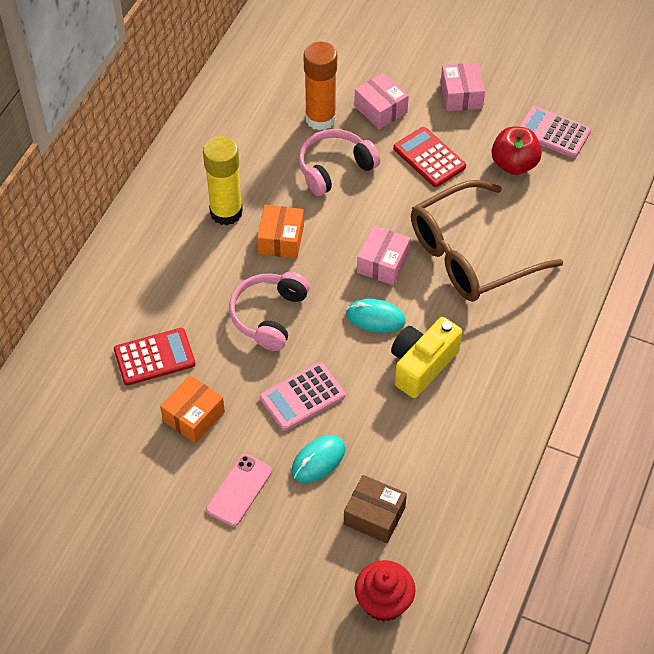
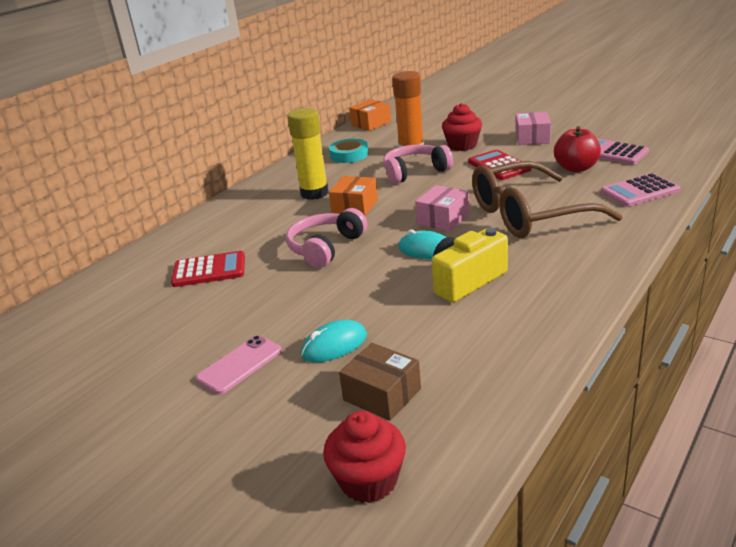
camera: 15 degrees right, 25 degrees down
(193, 416) = (223, 309): orange box -> orange box (371, 124)
(245, 127) = (349, 155): none -> turquoise tape
(302, 397) = (336, 299): pink calculator -> pink calculator (639, 191)
(380, 109) = (462, 145): pink box -> red cupcake

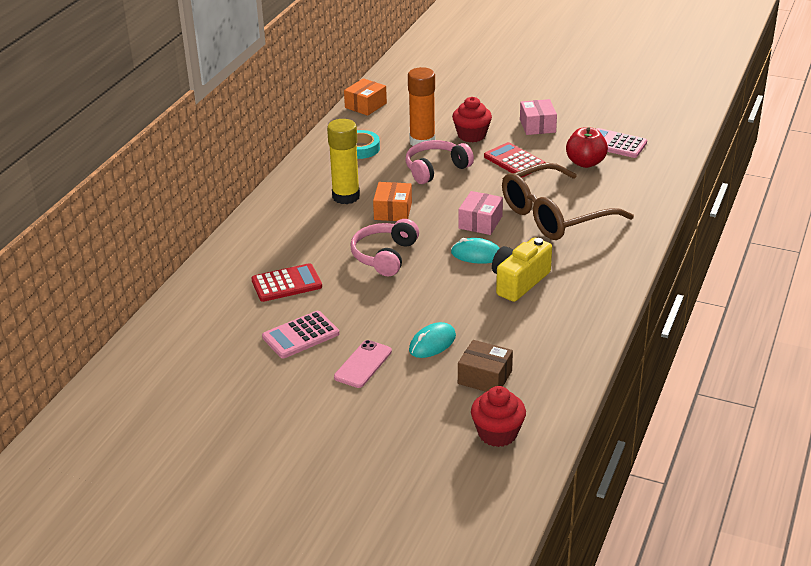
camera: 15 degrees left, 5 degrees up
(639, 191) = (644, 188): pink calculator -> pink calculator (300, 335)

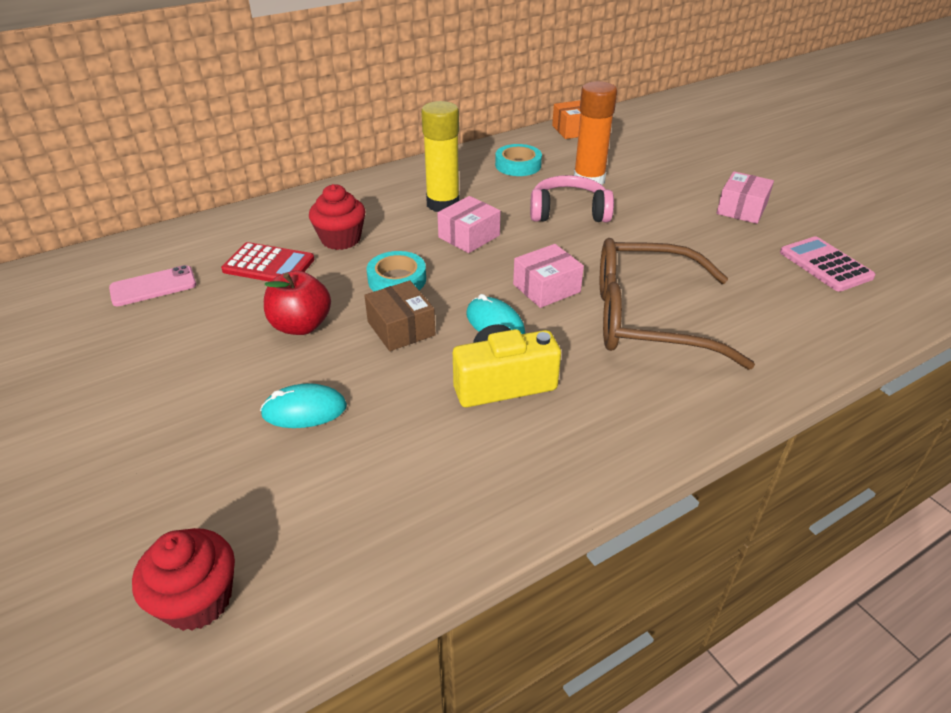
camera: 35 degrees right, 5 degrees up
(300, 335) = (199, 326): pink calculator -> none
(363, 364) = (203, 395): pink phone -> pink phone (153, 286)
(384, 256) = (397, 279): pink headphones -> turquoise tape
(393, 211) = (469, 236): orange box -> pink box
(471, 135) = (651, 193): red cupcake -> red cupcake (341, 239)
(485, 377) = (297, 496): brown box -> brown box (401, 328)
(514, 161) = (669, 236): red calculator -> none
(585, 163) = (759, 271): red apple -> red apple (301, 325)

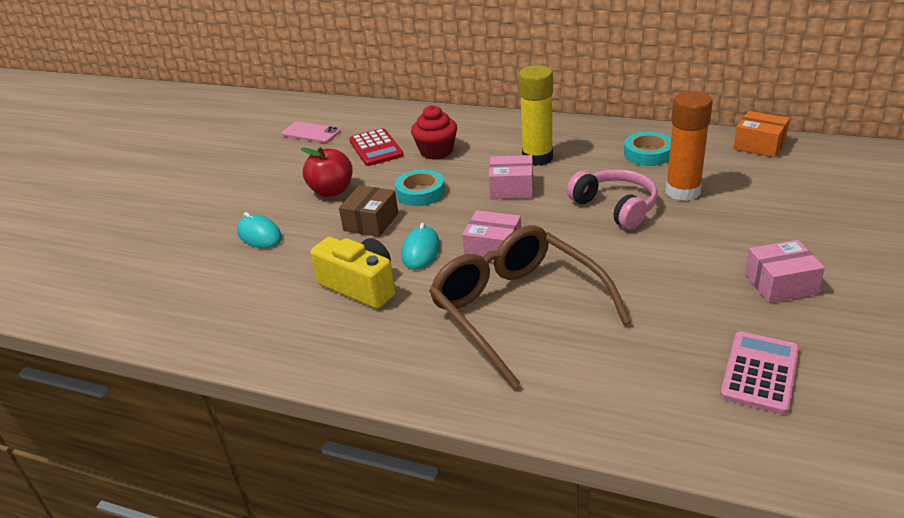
camera: 55 degrees right, 5 degrees down
(197, 600) = (102, 285): red cupcake -> none

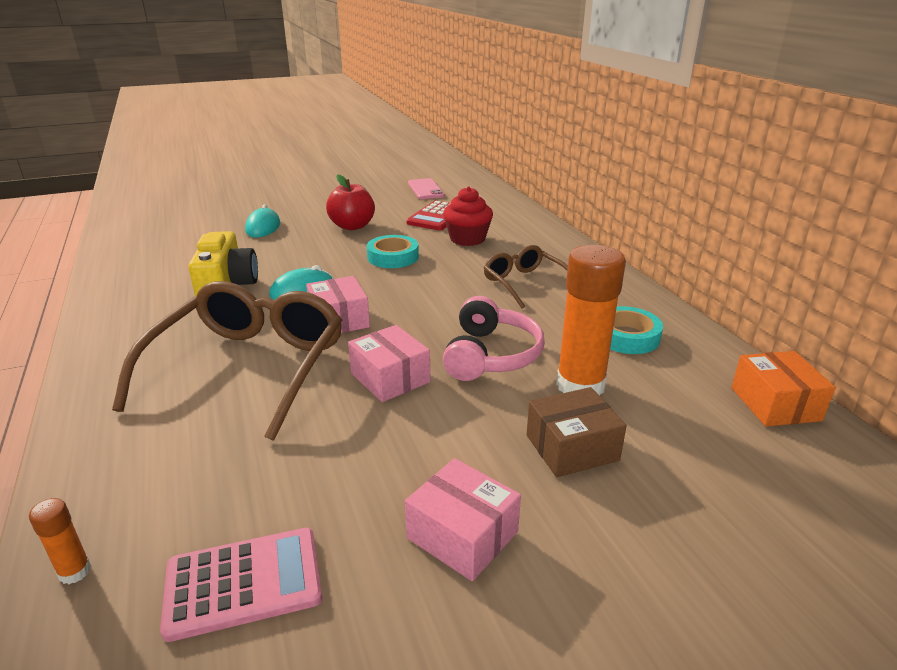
camera: 45 degrees right, 5 degrees down
(371, 222) = (324, 256): brown box -> brown box (572, 448)
(511, 188) = (453, 291): pink box -> pink box (390, 378)
(537, 158) = (524, 283): yellow glue stick -> brown glasses
(695, 441) = (75, 571): none -> orange glue stick

